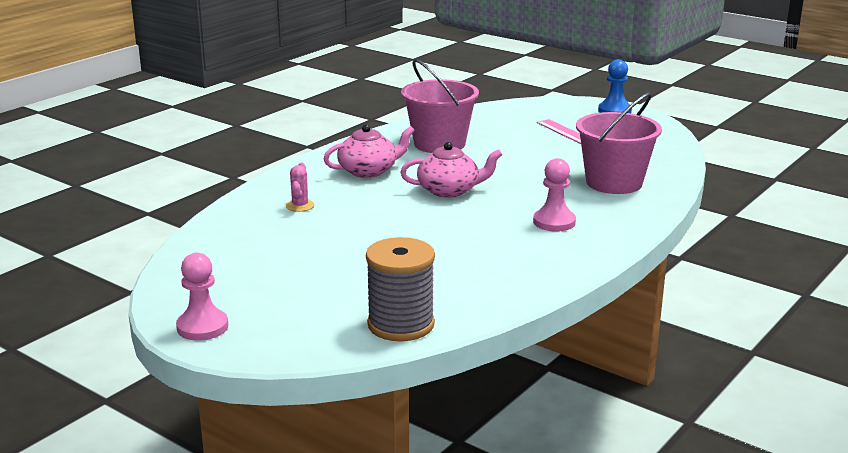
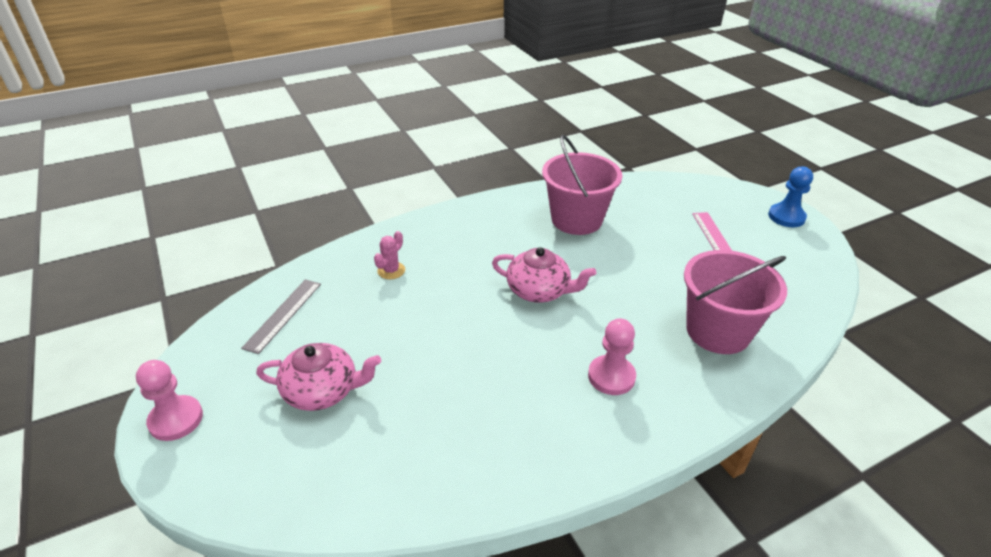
camera: 25 degrees right, 15 degrees up
(226, 251) = (283, 314): none -> grey ruler
(369, 171) = (486, 239): pink teapot -> pink teapot (322, 391)
(401, 324) = (341, 493): grey spool -> none

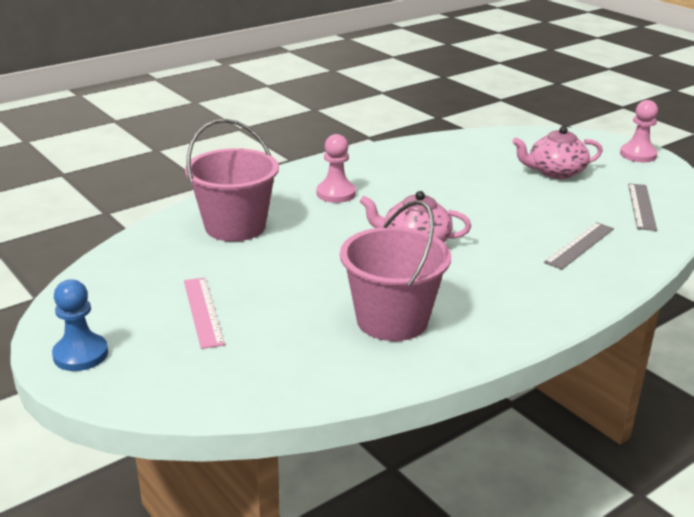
camera: 170 degrees right, 10 degrees down
(391, 270) = (580, 245): pink cactus -> grey ruler

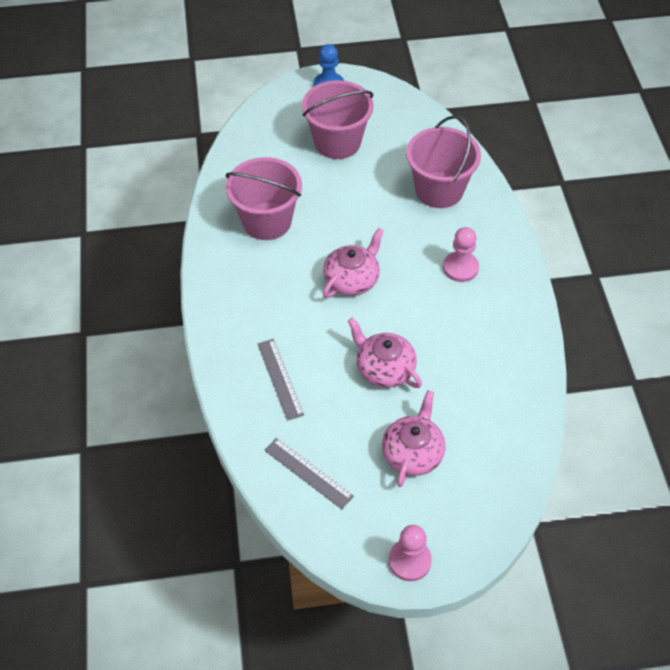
camera: 120 degrees right, 25 degrees up
(203, 311) = (337, 142): pink ruler -> pink bucket
(496, 201) = (384, 368): none -> pink teapot

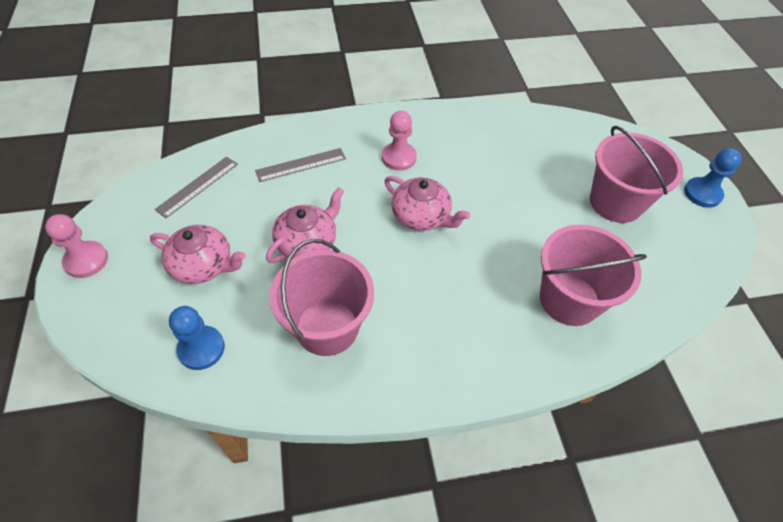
camera: 85 degrees right, 0 degrees up
(267, 221) = (489, 150): pink bucket -> pink bucket (327, 327)
(460, 268) = (448, 318): pink pawn -> pink pawn (399, 157)
(501, 442) = (201, 348): none -> blue pawn

